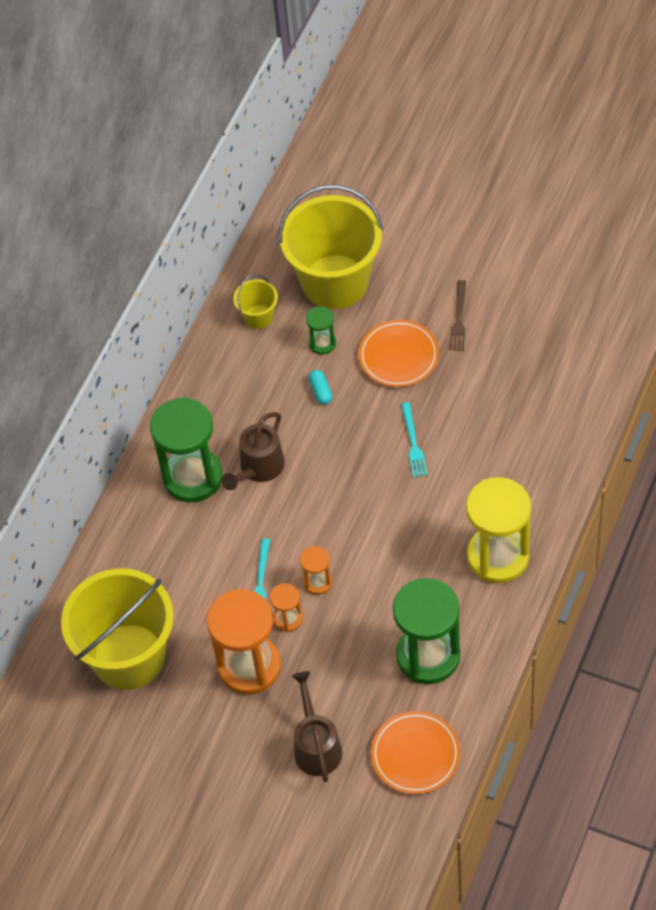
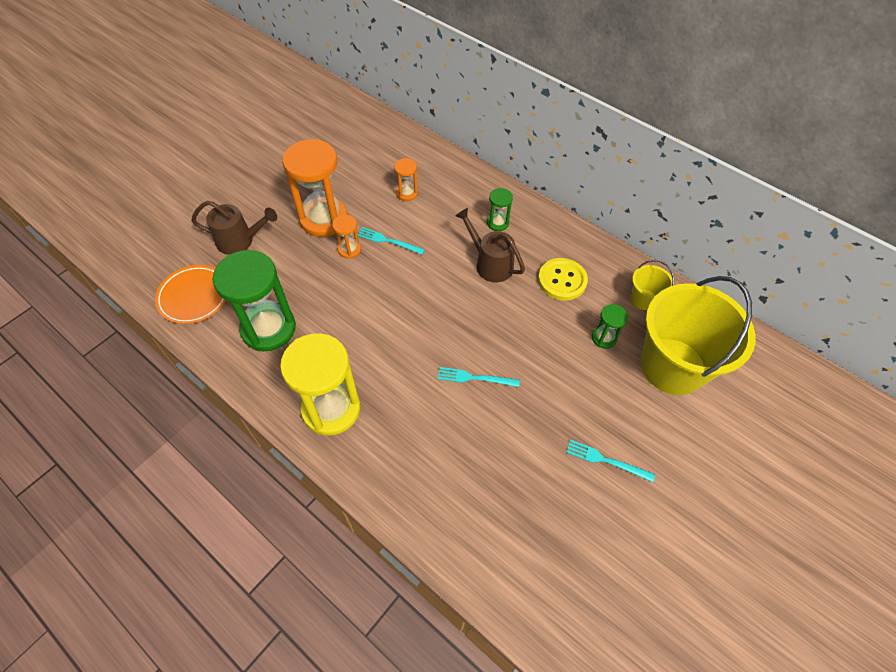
camera: 100 degrees right, 0 degrees up
(129, 656) = (367, 161): yellow bucket -> none
(192, 477) = (497, 223): green hourglass -> green hourglass, size x0.47
(258, 394) = (562, 280): none -> yellow button
(317, 582) = (371, 275): orange hourglass -> orange hourglass (407, 193)
(320, 391) = (552, 323): turquoise capsule -> none
(398, 356) = (573, 394): orange plate -> none
(459, 318) = (606, 460): brown fork -> turquoise fork

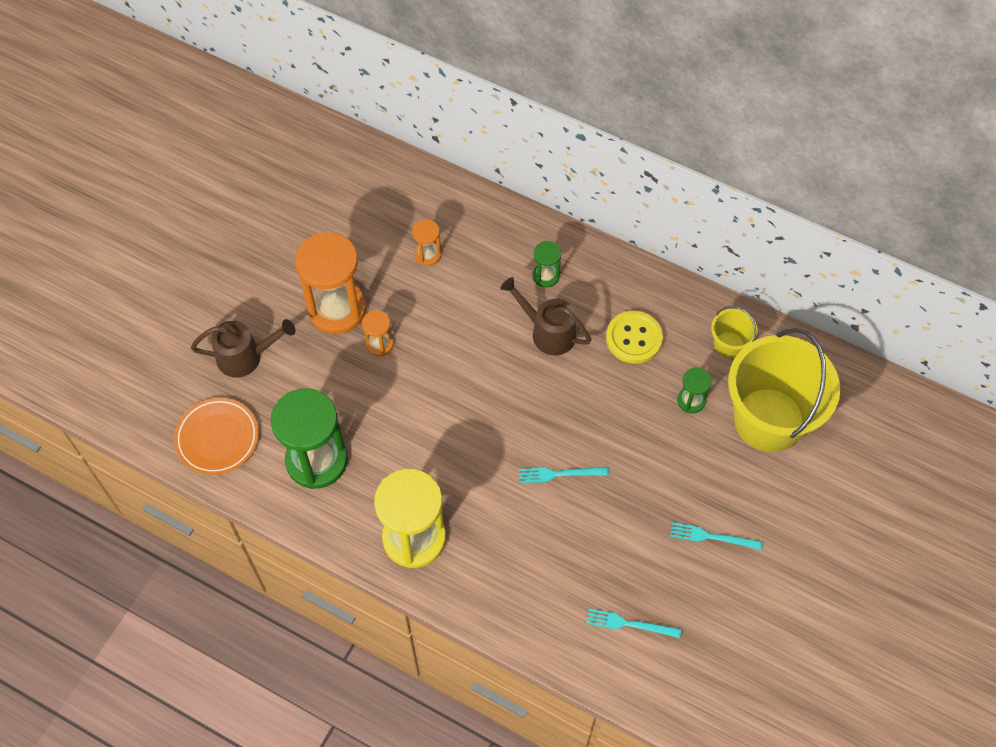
camera: 10 degrees left, 5 degrees up
(388, 241) = (422, 324): turquoise fork -> turquoise fork (629, 624)

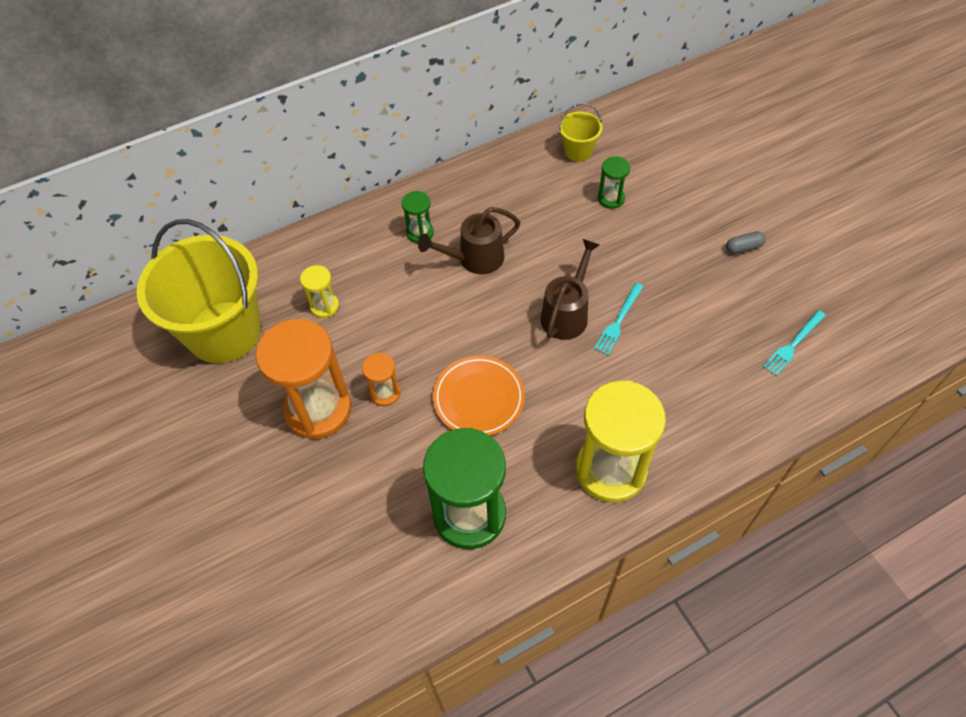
camera: 55 degrees left, 5 degrees down
(217, 438) = (375, 601): orange plate -> orange plate (478, 398)
(246, 356) = (303, 521): brown watering can -> brown watering can (567, 313)
(427, 255) = (324, 306): orange hourglass -> yellow hourglass
(634, 338) = (526, 205): yellow button -> none
(712, 537) = (743, 247): turquoise fork -> grey capsule
(768, 420) = (661, 161): yellow bucket -> yellow bucket (224, 332)

